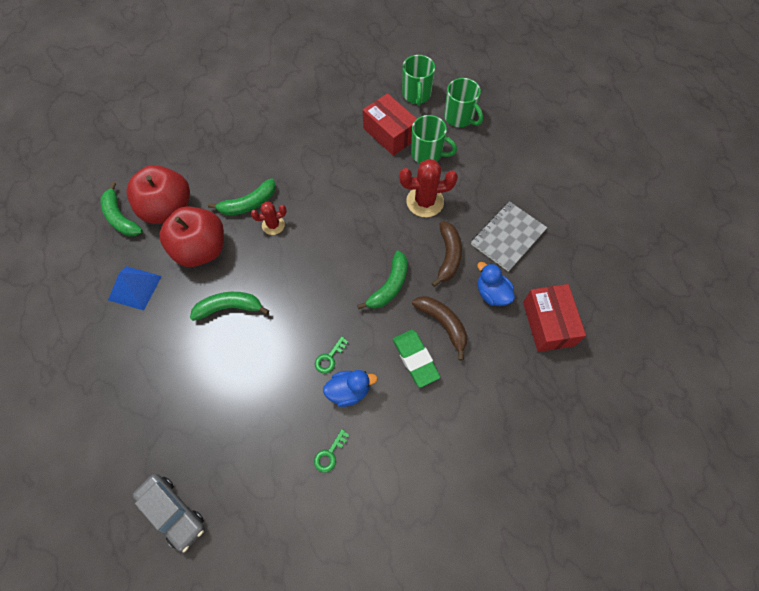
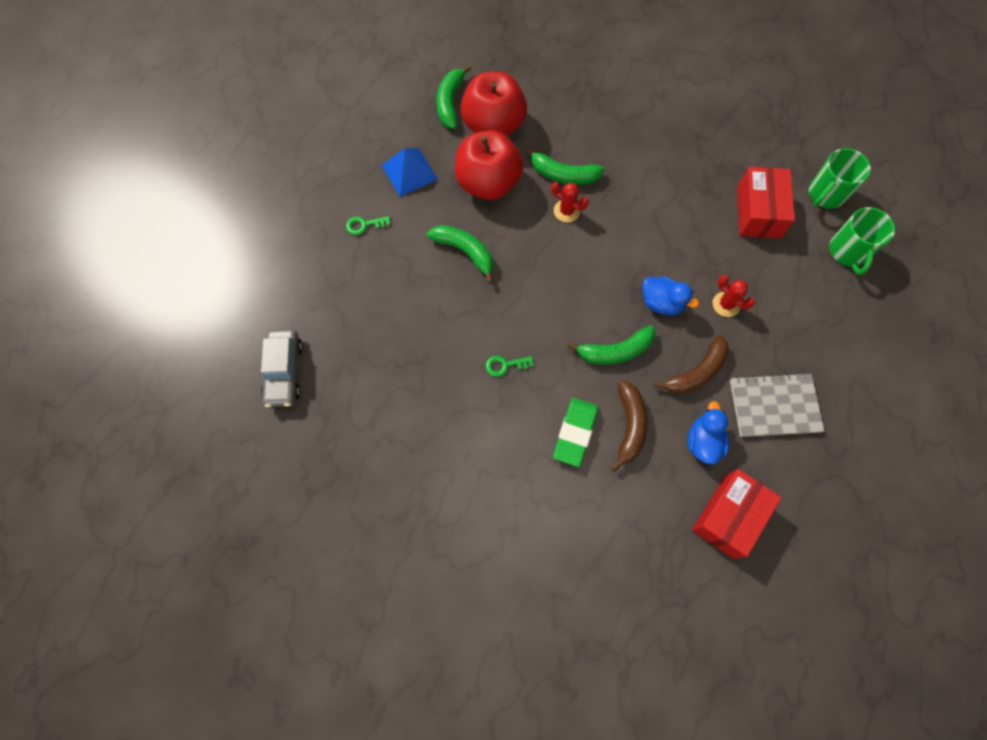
camera: 45 degrees right, 5 degrees up
(329, 454) = (431, 440): green key -> green key (364, 225)
(349, 391) = (494, 406): blue duck -> blue duck (661, 303)
(425, 202) = (726, 304): red cactus -> red cactus, size x0.60
(427, 154) = (776, 261): green mug -> none

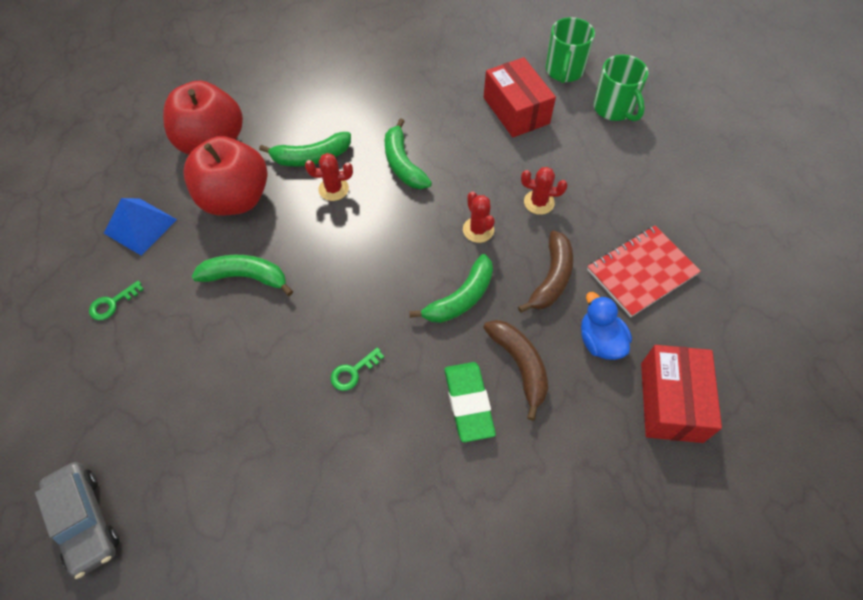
camera: 30 degrees left, 10 degrees down
(450, 102) = (153, 141): green banana -> green banana (403, 164)
(661, 303) = (478, 230): blue duck -> red cactus
(774, 406) = (641, 272): grey notebook -> red notebook

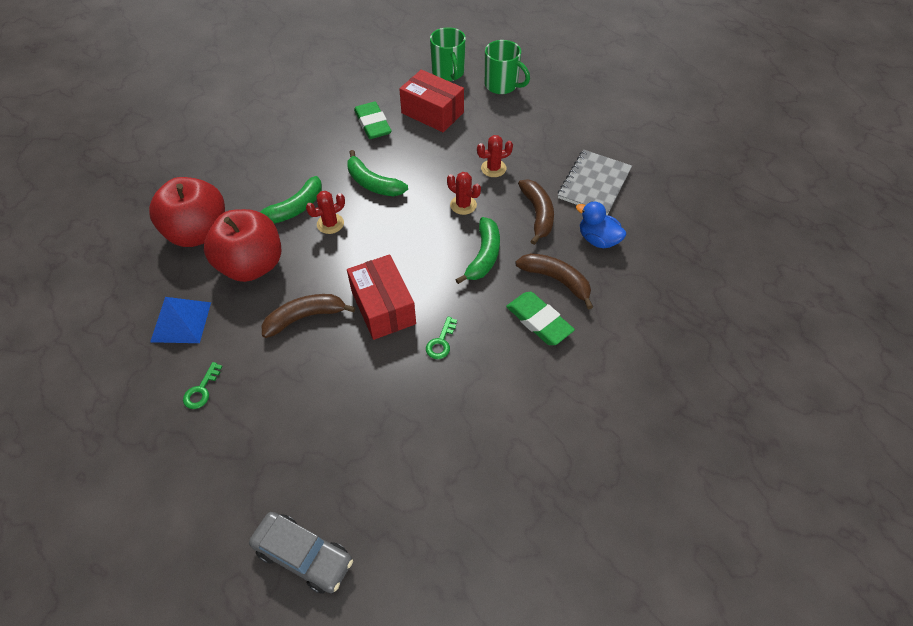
camera: 30 degrees left, 5 degrees down
(246, 277) = (305, 317): green banana -> brown banana
(446, 98) = (373, 124): none -> green eraser
(641, 272) = (594, 184): red notebook -> grey notebook
(671, 402) = (668, 255): red box -> red box (383, 307)

